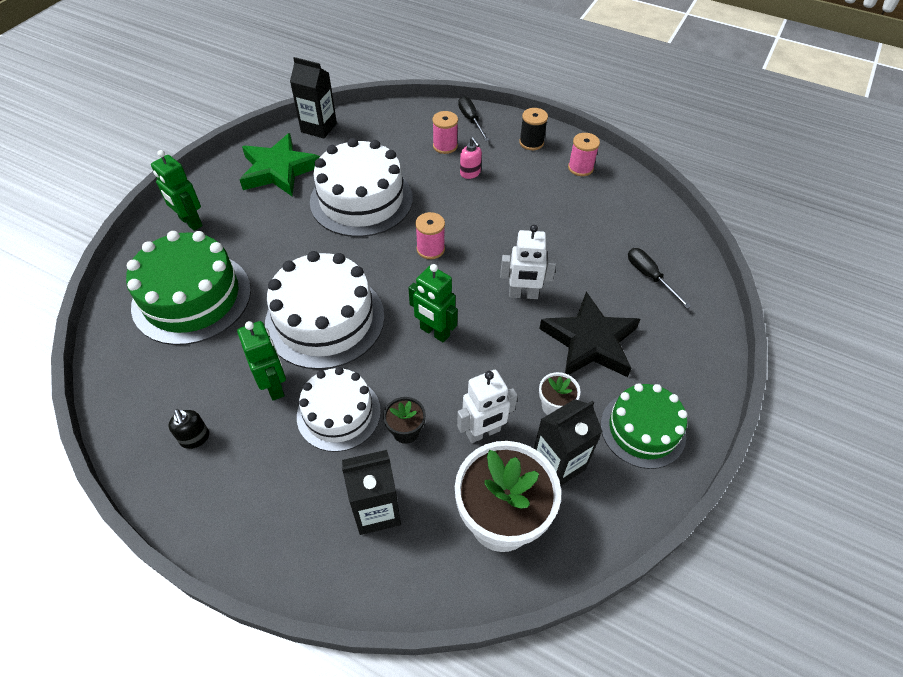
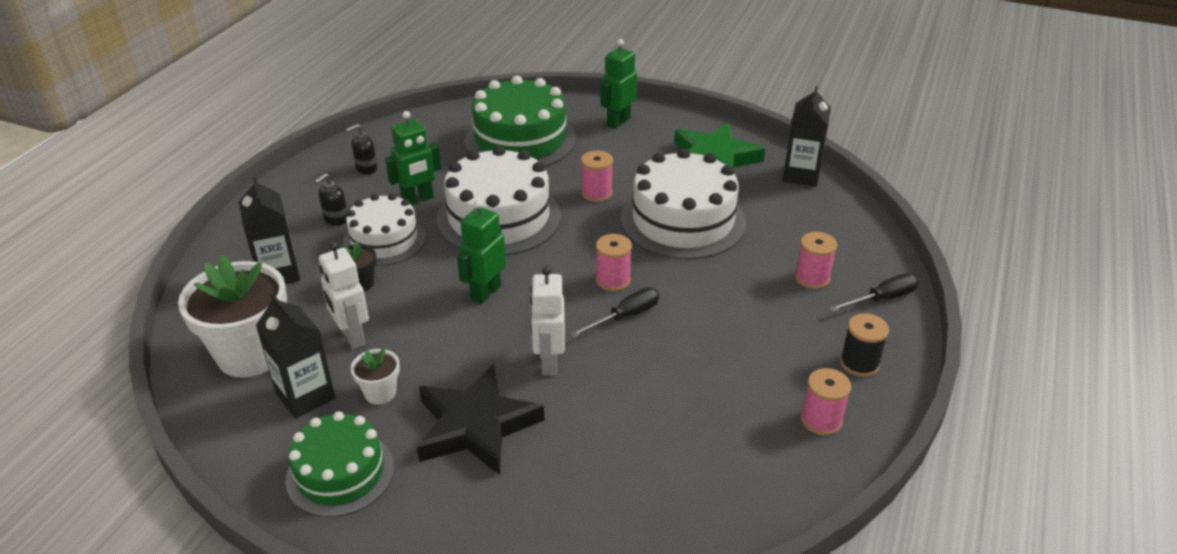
camera: 85 degrees right, 15 degrees down
(289, 462) = (336, 219): none -> black soap dispenser
(306, 248) = (596, 193): none -> pink spool
(470, 173) = (764, 304): pink soap dispenser -> none
(649, 276) = (599, 496): black screwdriver -> black screwdriver (625, 316)

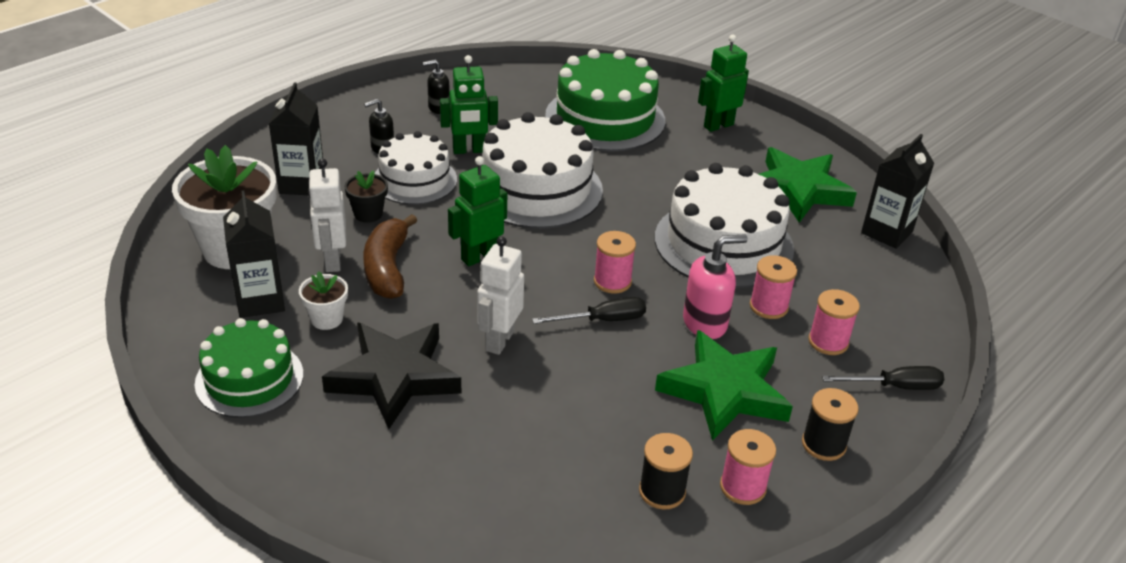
camera: 20 degrees right, 0 degrees up
(408, 328) = (387, 268): none -> brown banana
(596, 193) = (650, 191): pink spool -> pink spool (768, 306)
(709, 293) = (705, 323): none -> pink soap dispenser
(759, 345) = (724, 391): none -> green star
(762, 447) = (662, 491): none -> black spool

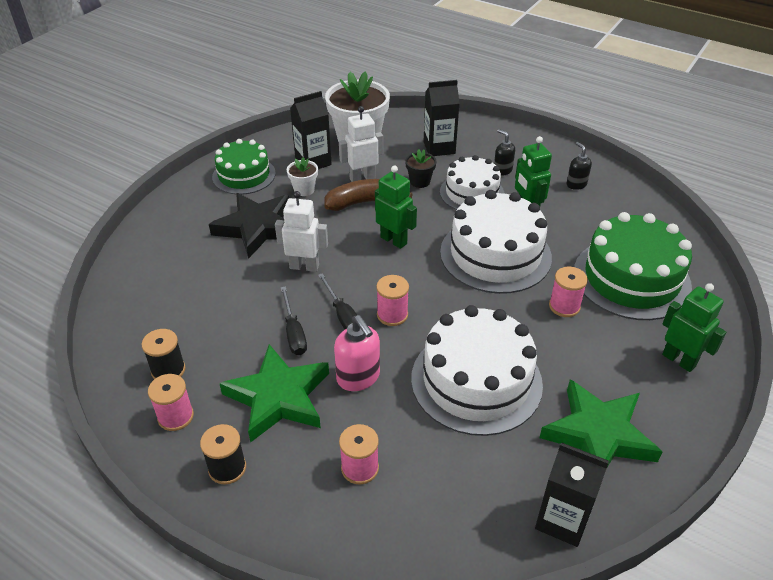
camera: 80 degrees right, 5 degrees up
(768, 306) = (395, 420): pink spool -> pink spool (564, 306)
(895, 386) = (310, 524): black screwdriver -> black screwdriver (294, 333)

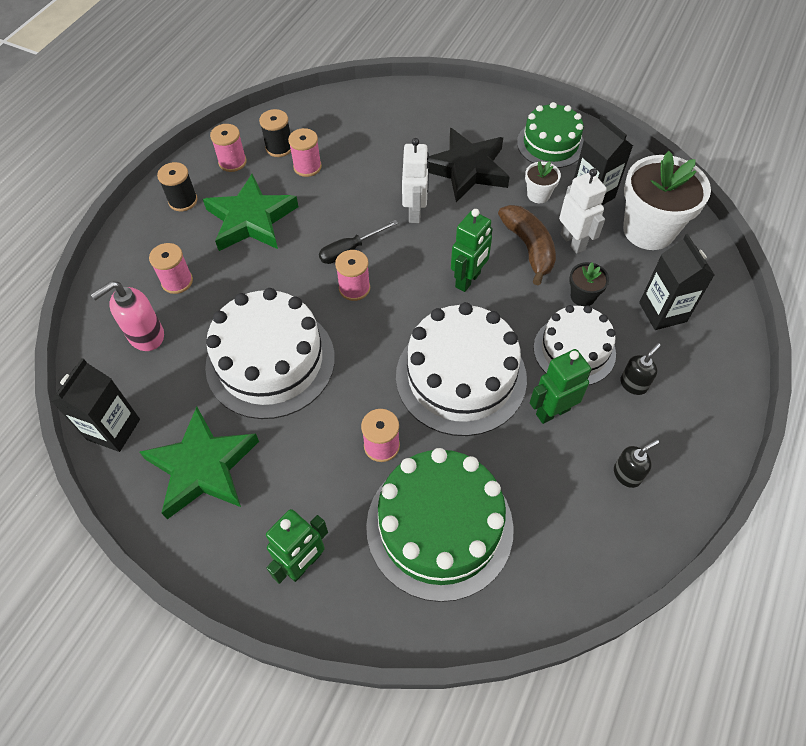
camera: 85 degrees right, 15 degrees up
(210, 345) = (307, 167): none -> pink spool
(294, 333) = (325, 218): black screwdriver -> none
(358, 378) = (273, 270): pink soap dispenser -> pink soap dispenser (146, 336)

